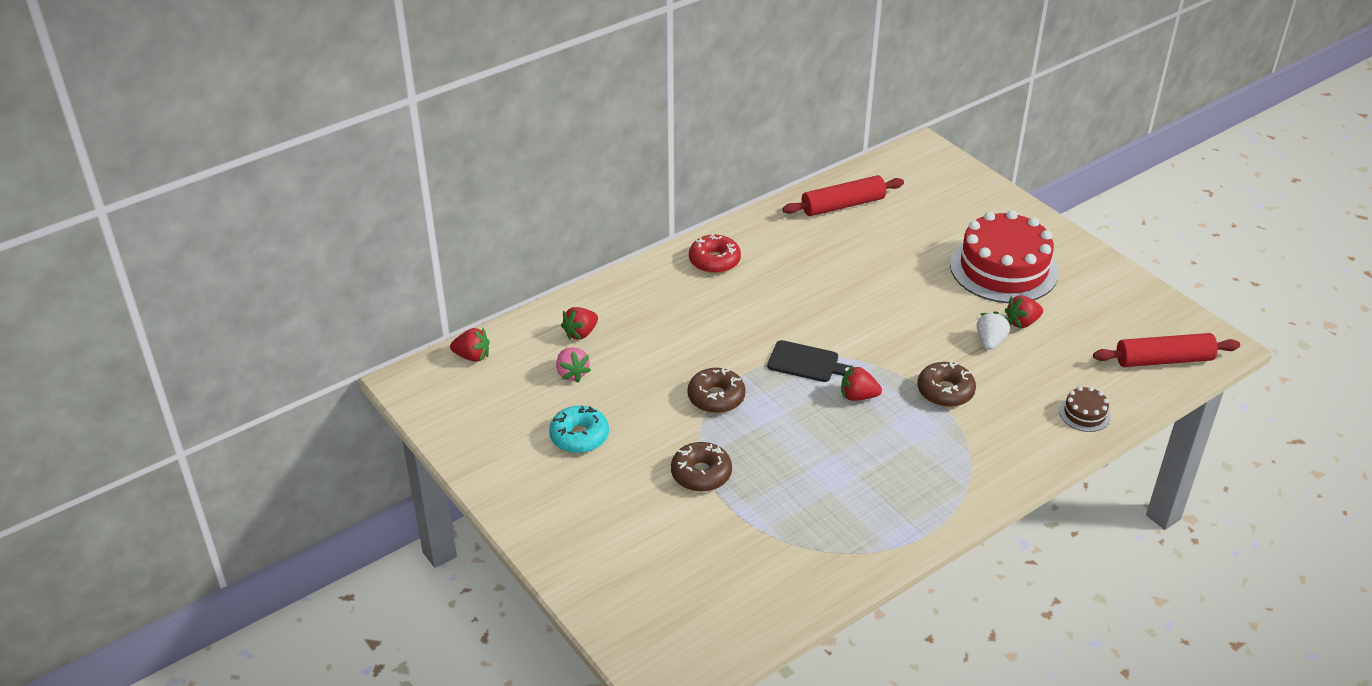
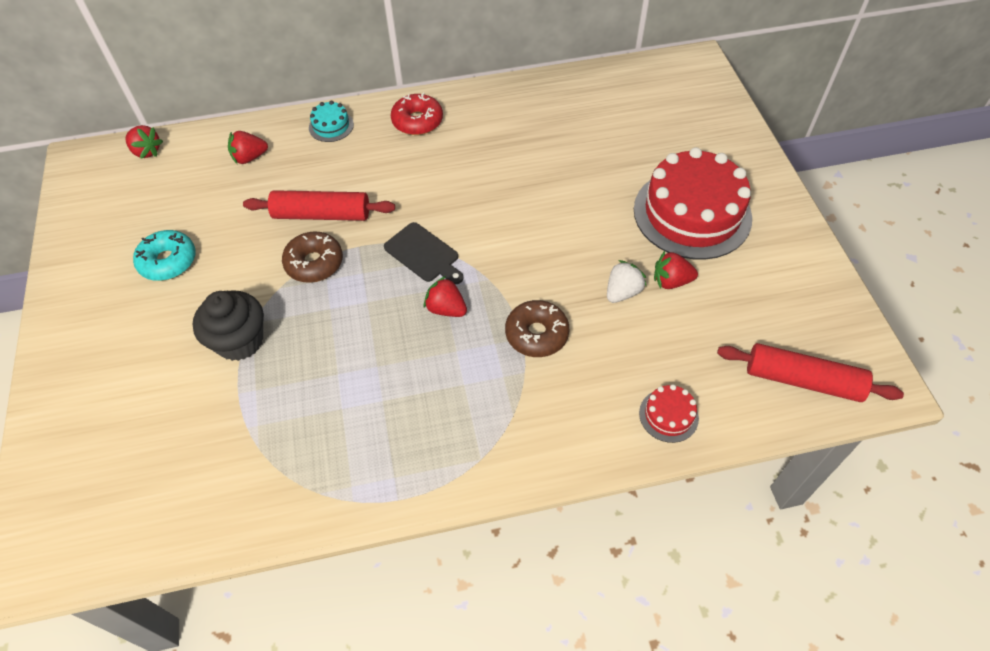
camera: 25 degrees right, 15 degrees up
(572, 373) = (211, 195): pink strawberry -> none
(636, 286) = (331, 126): none -> turquoise cake
(701, 474) = (240, 341): brown donut -> black cupcake
(842, 205) = (576, 98): red rolling pin -> red rolling pin (322, 214)
(1084, 414) = (668, 415): brown cake -> red cake

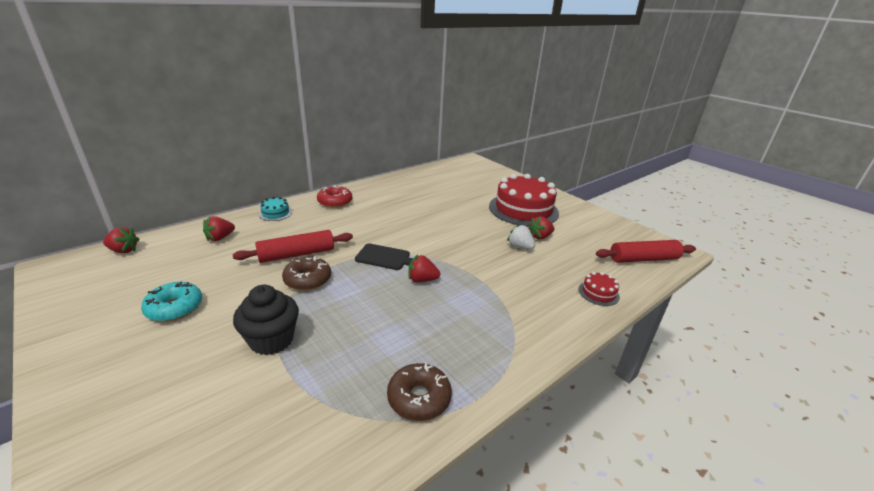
camera: 30 degrees left, 25 degrees down
(536, 334) = (489, 277): brown donut -> brown donut (419, 398)
(622, 292) = (519, 247): white strawberry -> white strawberry turned 60 degrees counterclockwise

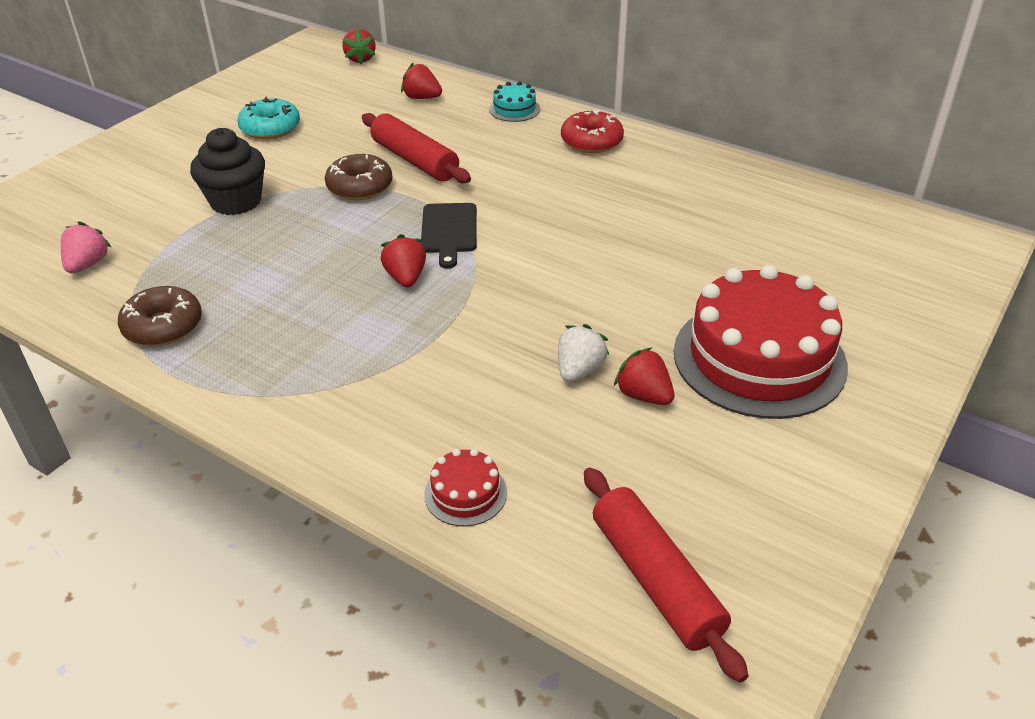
camera: 75 degrees right, 10 degrees up
(294, 450) = (88, 264): none -> pink strawberry

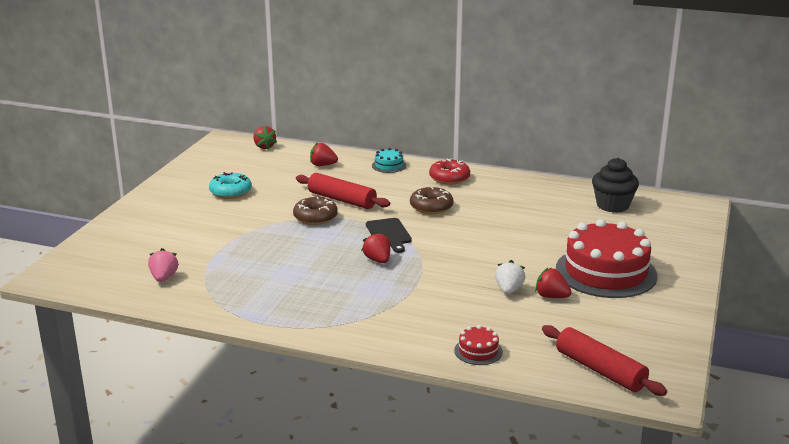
camera: 15 degrees left, 15 degrees down
(163, 326) = (241, 302): brown donut -> brown donut (431, 207)
(236, 201) = (238, 234): black cupcake -> black cupcake (612, 205)

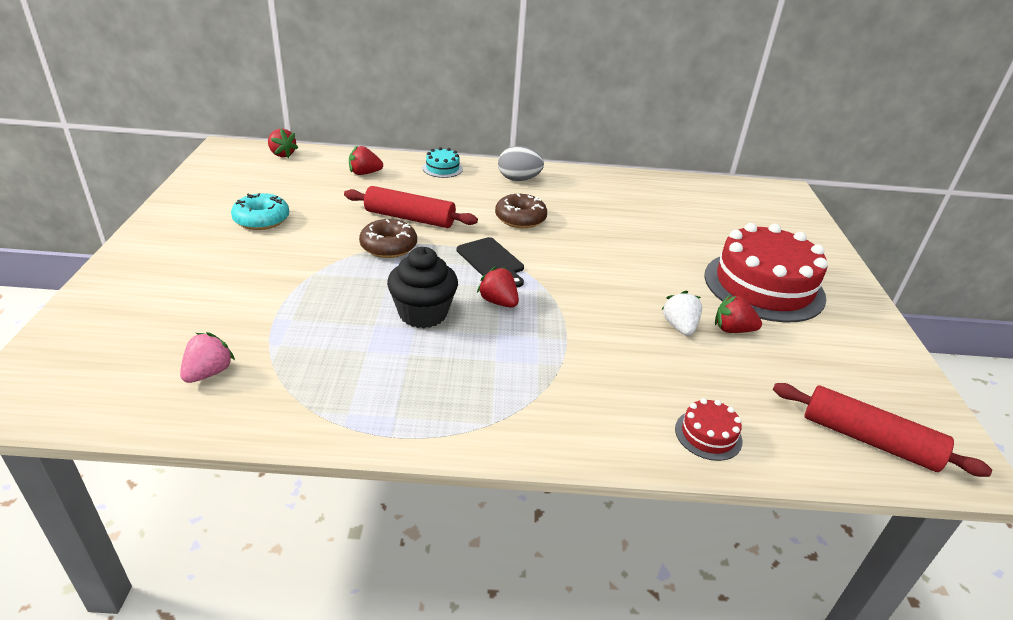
camera: 20 degrees left, 10 degrees up
(164, 278) = (209, 373): pink strawberry -> pink strawberry turned 45 degrees clockwise
(449, 178) = (518, 179): red donut -> grey egg
(612, 205) = (707, 199): black cupcake -> black cupcake (423, 313)

